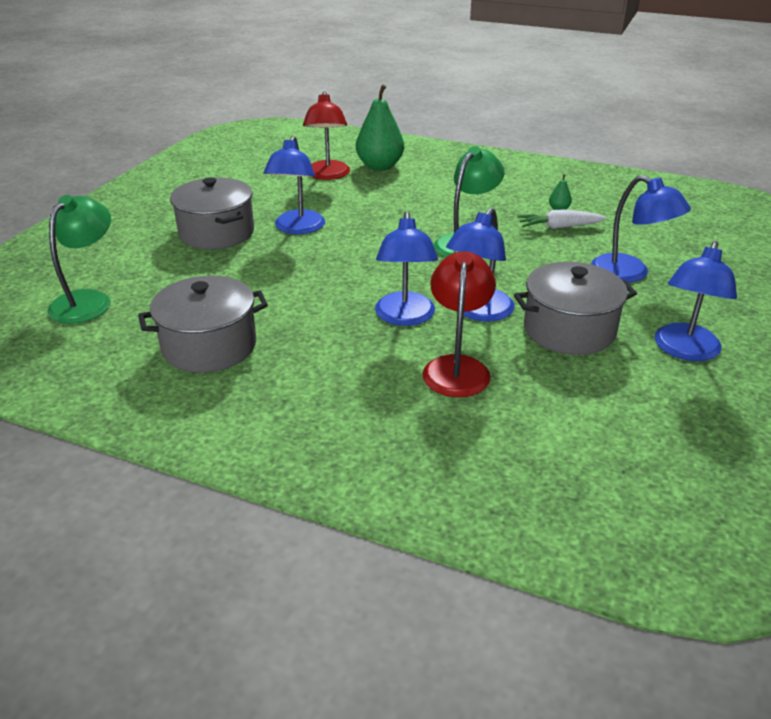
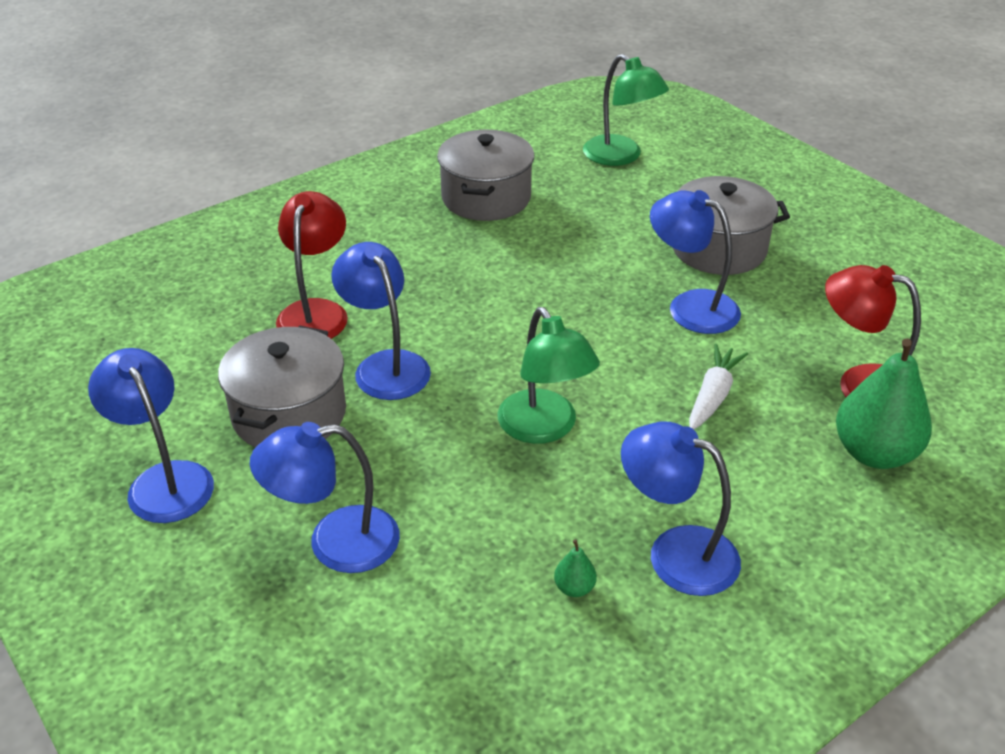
camera: 120 degrees right, 5 degrees up
(405, 317) = (425, 313): blue lamp -> blue lamp (676, 552)
(457, 367) = (316, 312): red lamp -> red lamp turned 120 degrees counterclockwise
(559, 227) = (516, 550): white carrot -> white carrot (713, 395)

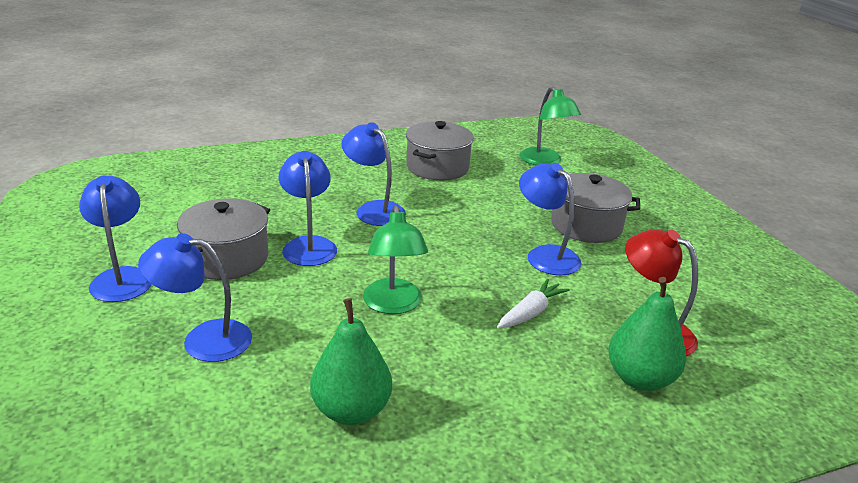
camera: 15 degrees right, 10 degrees down
(316, 312) = (284, 207): red lamp -> none
(574, 588) = (351, 410): green pear -> green pear, size x2.40
(676, 552) = (442, 407): blue lamp -> blue lamp (373, 209)

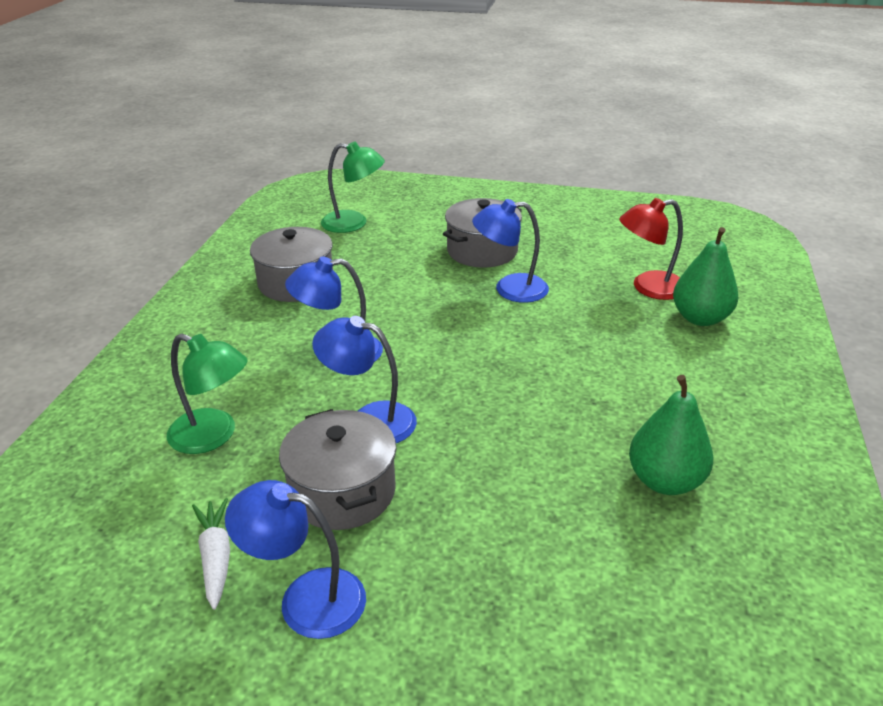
camera: 55 degrees left, 5 degrees up
(203, 339) = (493, 553): blue lamp -> none
(393, 305) = (523, 401): green lamp -> green lamp (213, 436)
(531, 312) = (587, 331): white carrot -> white carrot (216, 557)

